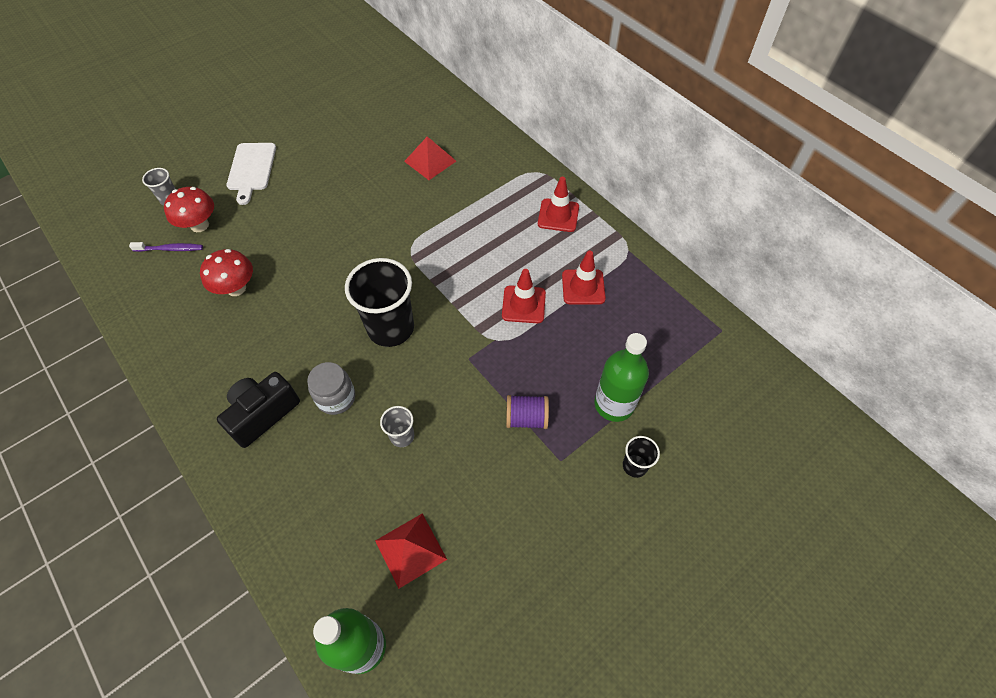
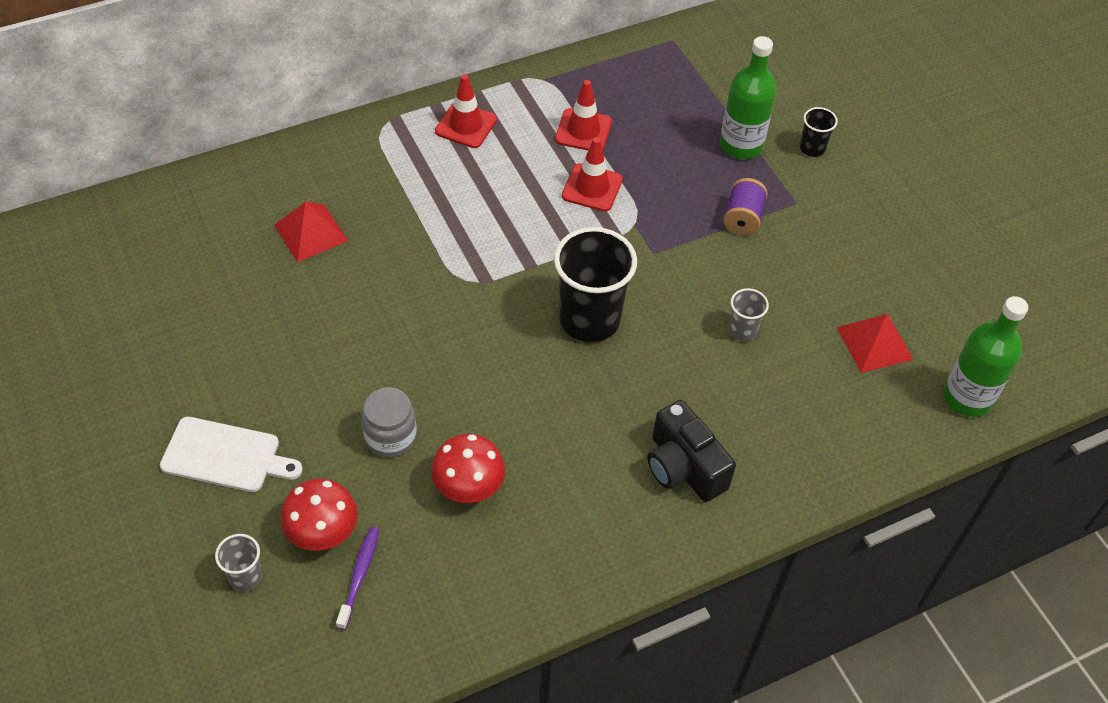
camera: 80 degrees left, 5 degrees down
(336, 398) = (677, 388): grey jar -> grey jar (390, 437)

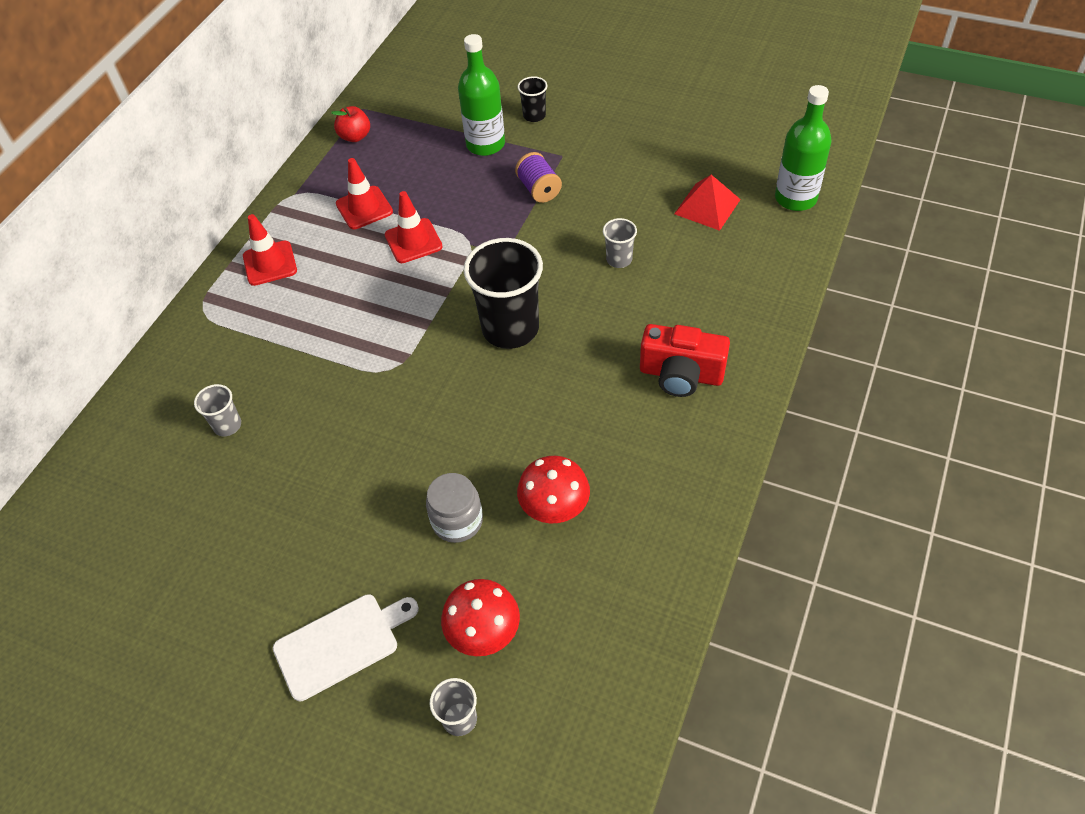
camera: 35 degrees left, 0 degrees up
(311, 232) = (227, 425): red pyramid -> grey cup
(359, 576) = (546, 639): purple toothbrush -> none
(640, 62) = (355, 136): none -> red apple
(683, 467) = (681, 374): black camera -> red camera

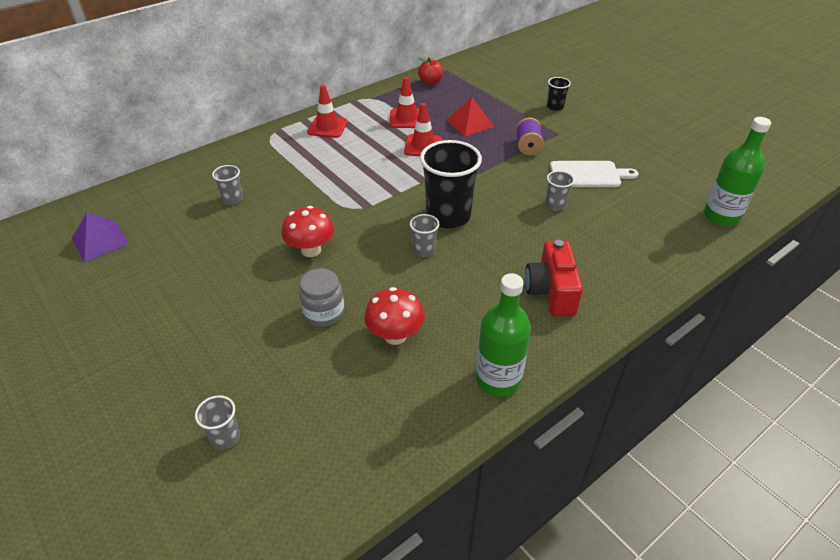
camera: 25 degrees right, 10 degrees down
(98, 567) = (100, 241): none -> purple pyramid
(341, 644) = (192, 350): white cutting board -> white cutting board (588, 175)
(484, 633) = (285, 391): red mushroom -> red mushroom (311, 250)
(485, 144) = (510, 111): green bottle -> green bottle (498, 379)
(513, 387) = (424, 250): none -> grey cup
(681, 374) = (551, 292): red camera -> red camera turned 45 degrees clockwise
(707, 206) = (645, 197): red pyramid -> red pyramid (470, 123)

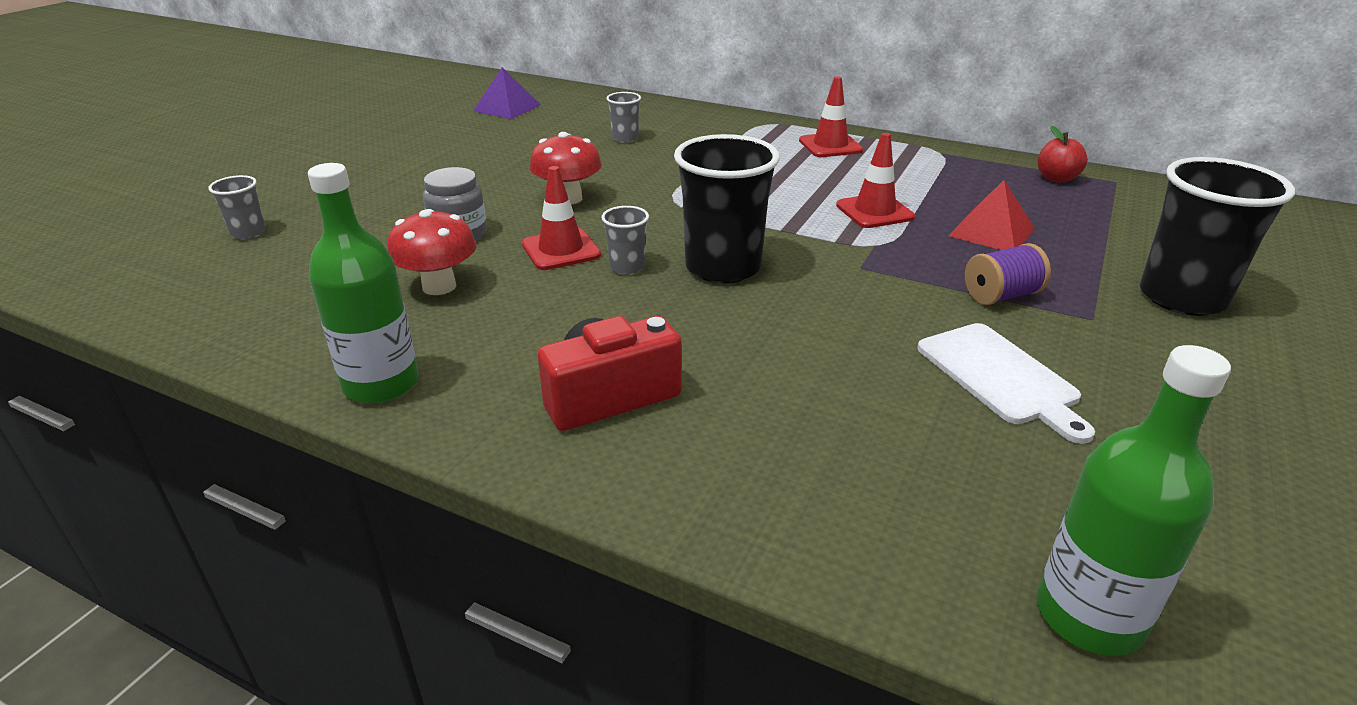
camera: 65 degrees right, 10 degrees down
(406, 119) = (927, 185): red traffic cone -> red traffic cone (561, 250)
(555, 107) = (1182, 298): black cup -> black cup, size x2.12
(555, 205) = (857, 357): grey cup -> none

